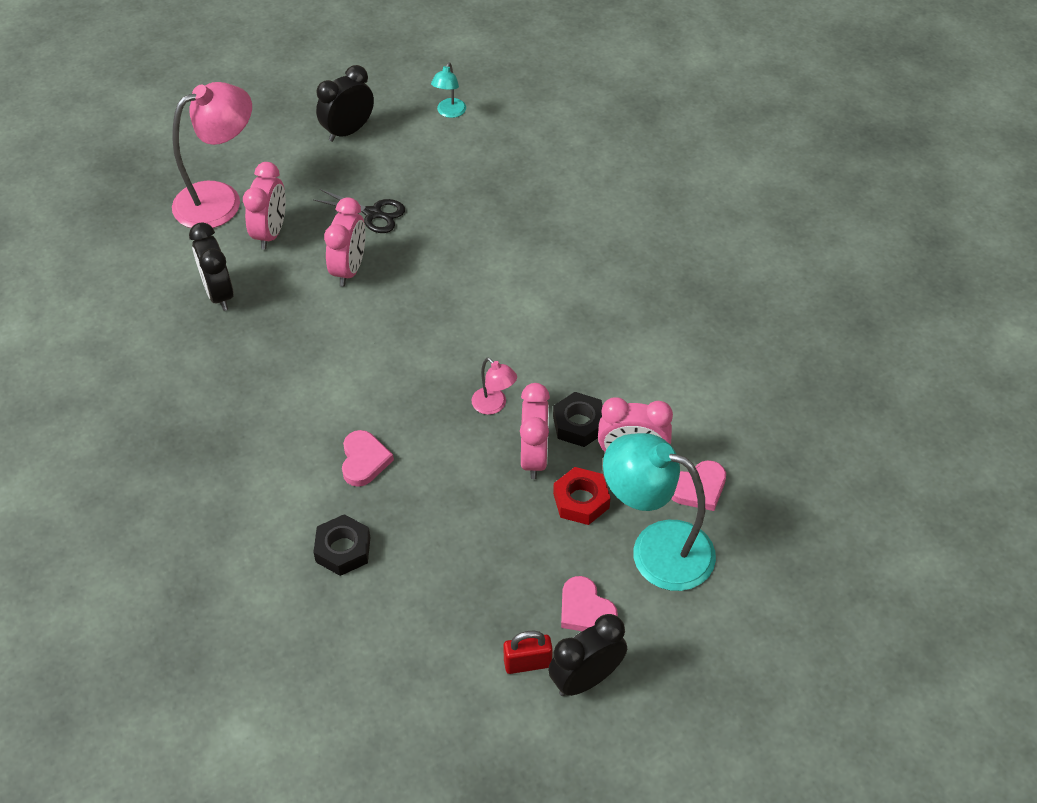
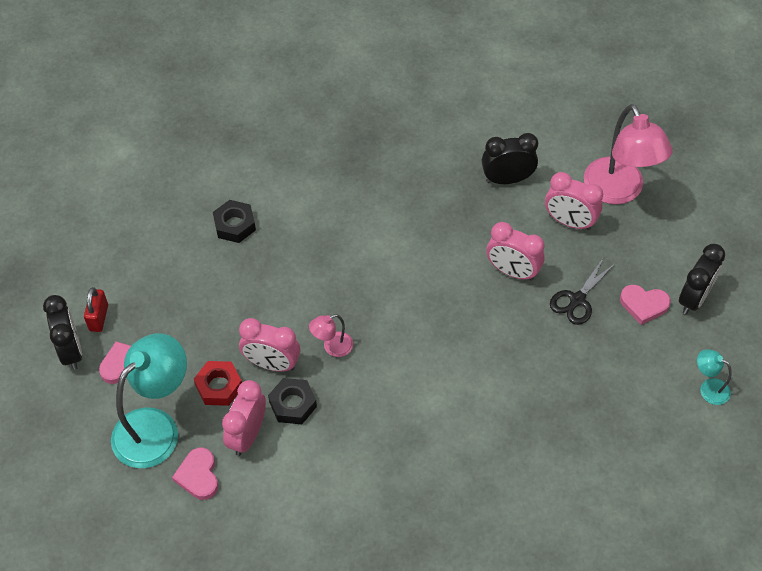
camera: 105 degrees right, 5 degrees up
(348, 131) = (694, 298): black clock -> black clock turned 60 degrees clockwise
(364, 460) = (308, 250): pink heart -> pink heart (644, 305)

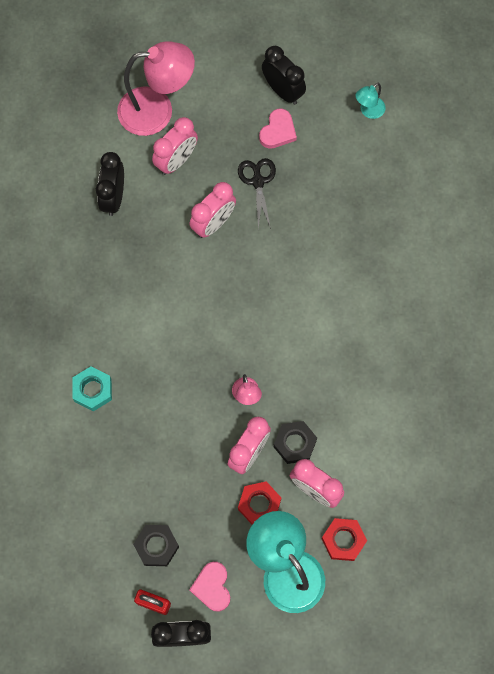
camera: 75 degrees left, 15 degrees up
(198, 476) = (343, 540): pink heart -> red nut
(235, 225) = (86, 453): black nut -> black nut (156, 546)
(299, 214) = (93, 390): none -> turquoise nut
(577, 300) = (258, 181): black scissors -> black scissors turned 150 degrees counterclockwise

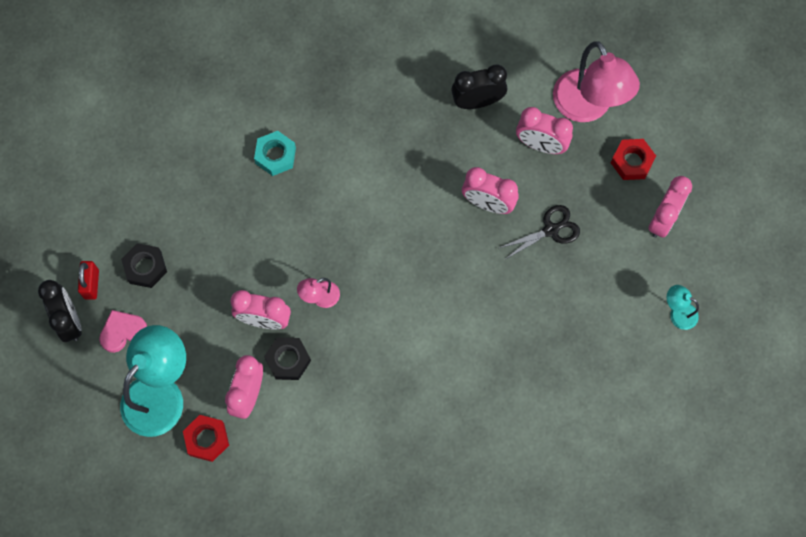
camera: 70 degrees right, 0 degrees up
(259, 504) = (216, 347): red nut -> red nut (632, 161)
(278, 131) = (615, 230): pink heart -> none
(283, 91) = (663, 219): black clock -> pink clock

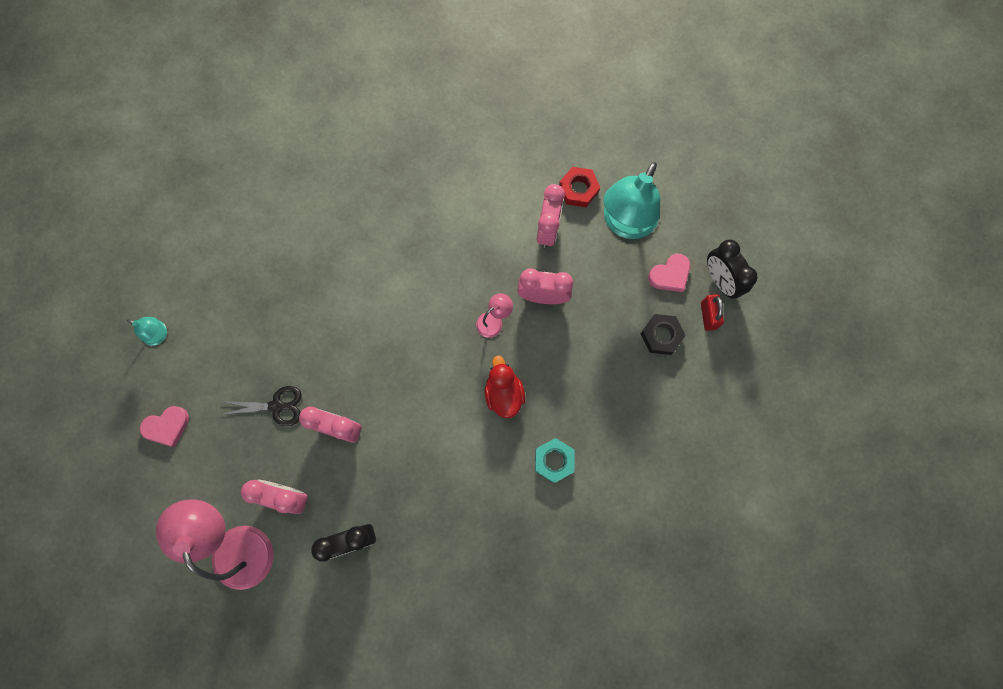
camera: 175 degrees right, 5 degrees up
(288, 360) = (516, 262): black nut -> none
(318, 223) = (504, 393): none -> red duck
(551, 230) = (277, 406): black scissors -> black scissors turned 150 degrees counterclockwise
(632, 161) = (194, 486): red nut -> none
(663, 219) = (167, 426): pink clock -> pink heart

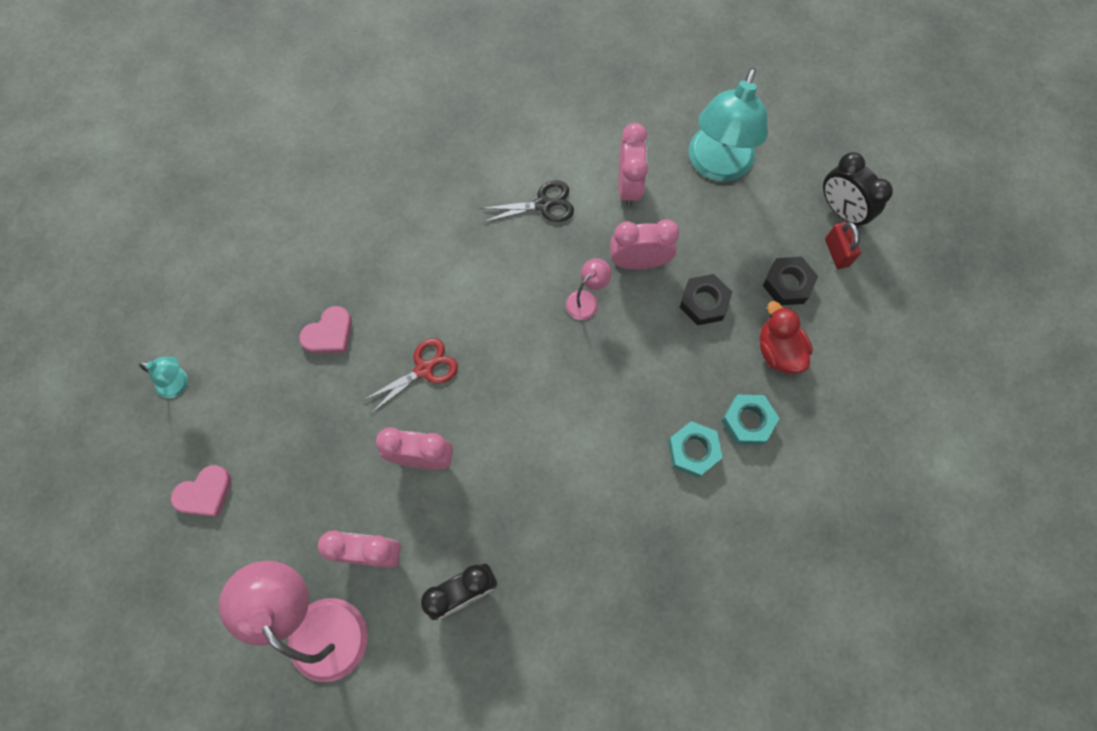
camera: 10 degrees left, 5 degrees down
(277, 406) = (340, 445): black scissors -> black scissors (543, 204)
(353, 356) = (424, 369): none -> red scissors
(504, 393) = (616, 382): red duck -> red duck (778, 350)
(578, 189) = (654, 137): red nut -> none
(589, 339) = (704, 302): none -> black nut
(603, 444) = (748, 421): none -> turquoise nut
(670, 275) = (781, 214): pink heart -> pink heart (329, 334)

